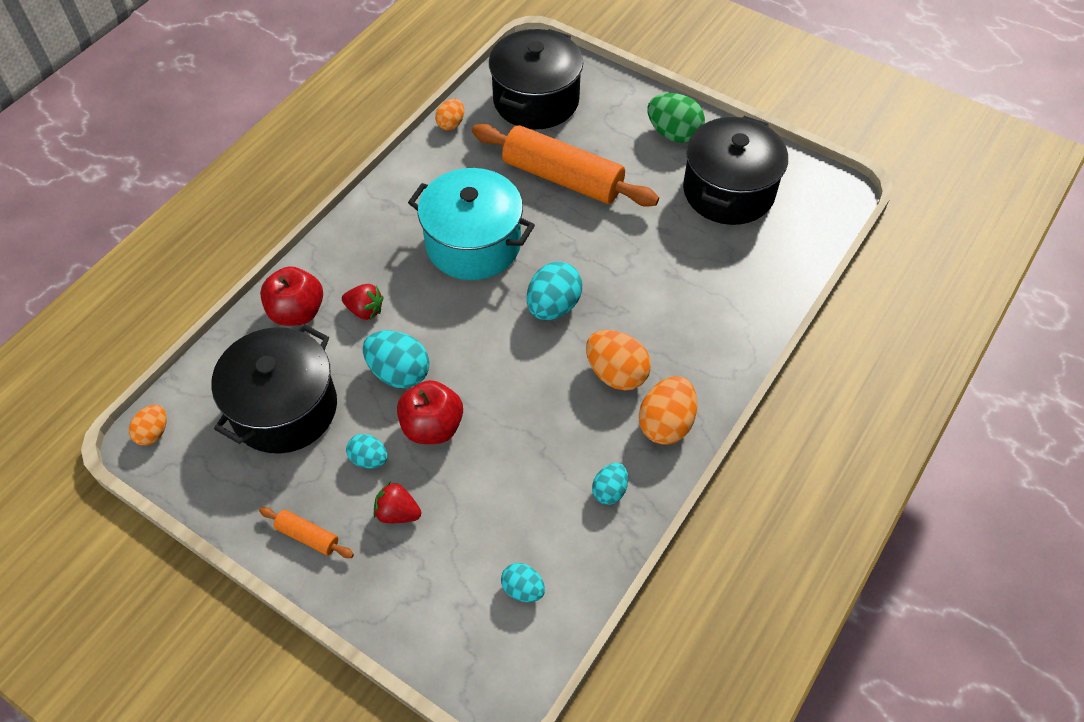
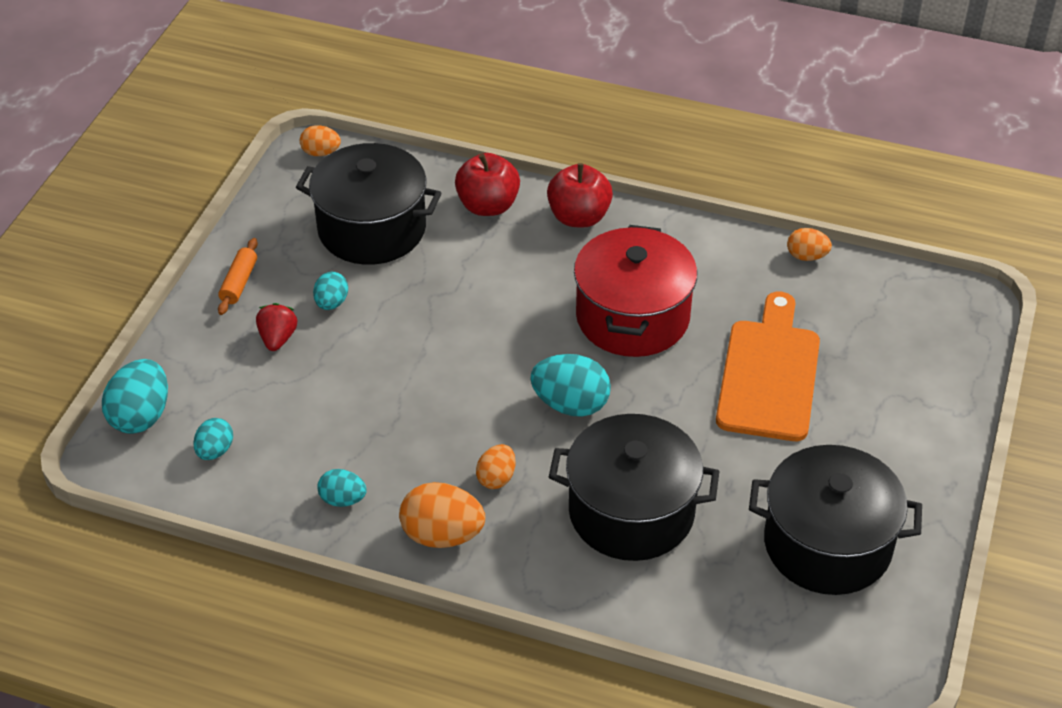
camera: 75 degrees right, 10 degrees down
(365, 310) = (508, 254): red strawberry -> none
(399, 372) = (439, 299): turquoise egg -> turquoise egg (141, 416)
(432, 427) = (382, 340): red apple -> red apple (579, 217)
(473, 244) = (632, 317): turquoise pot -> red pot
(536, 100) = (888, 323): black pot -> black pot (631, 512)
(562, 178) = (769, 374): orange rolling pin -> orange cutting board
(616, 373) = (496, 478): orange egg -> orange egg, size x0.59
(673, 134) = (902, 470): green egg -> none

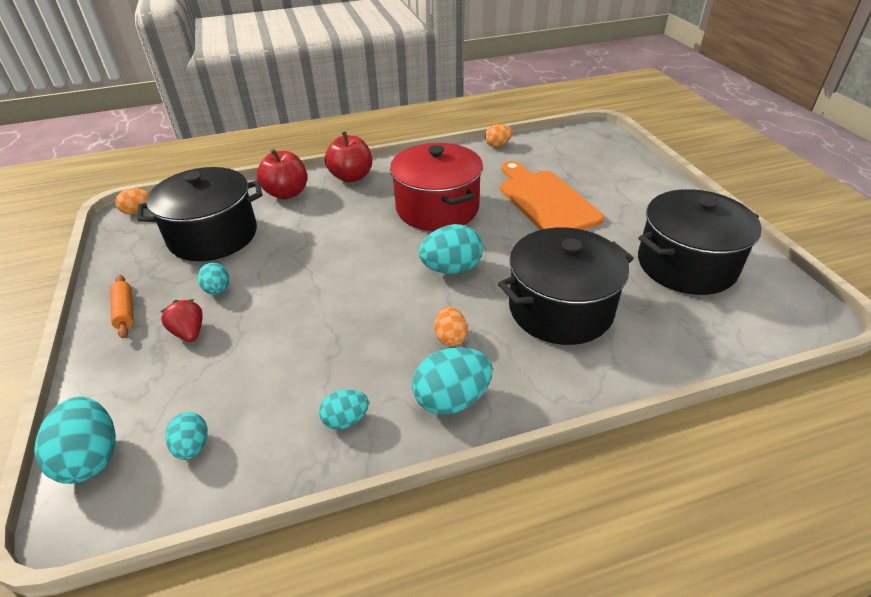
camera: 35 degrees left, 5 degrees down
(442, 535) = (452, 399): orange egg -> turquoise egg

